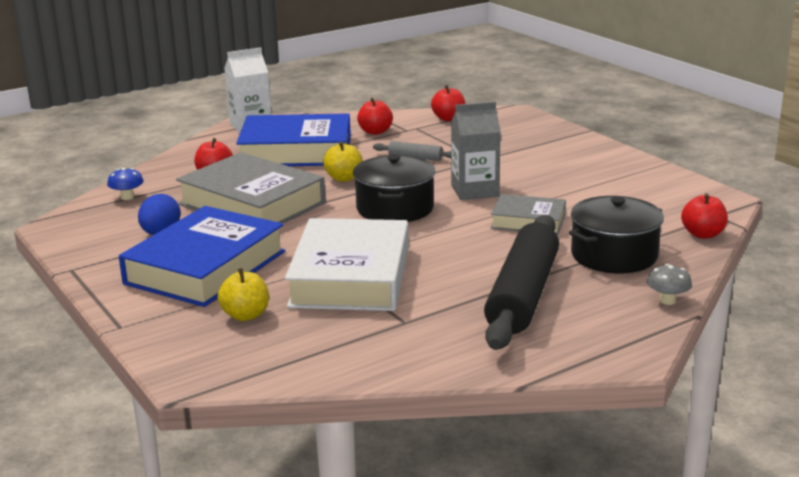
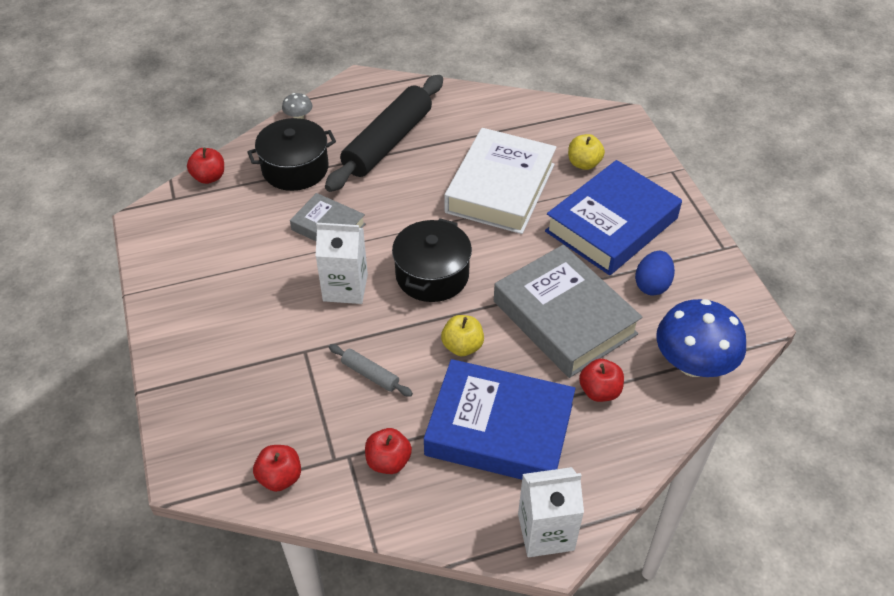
camera: 165 degrees left, 25 degrees up
(127, 197) = (693, 364): blue mushroom -> blue mushroom, size x2.29
(474, 191) = (345, 287): grey carton -> white carton

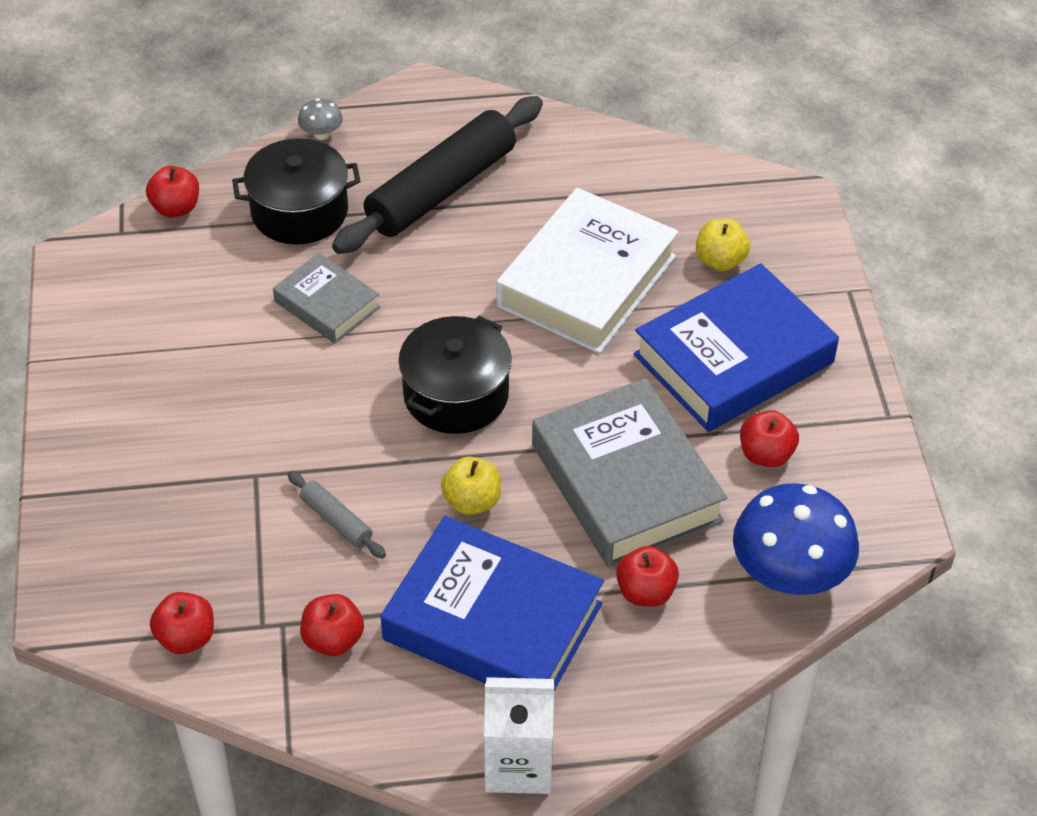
camera: 10 degrees right, 0 degrees up
(345, 287) = (330, 395): white carton -> none
(652, 285) = (766, 454): blue egg -> red apple

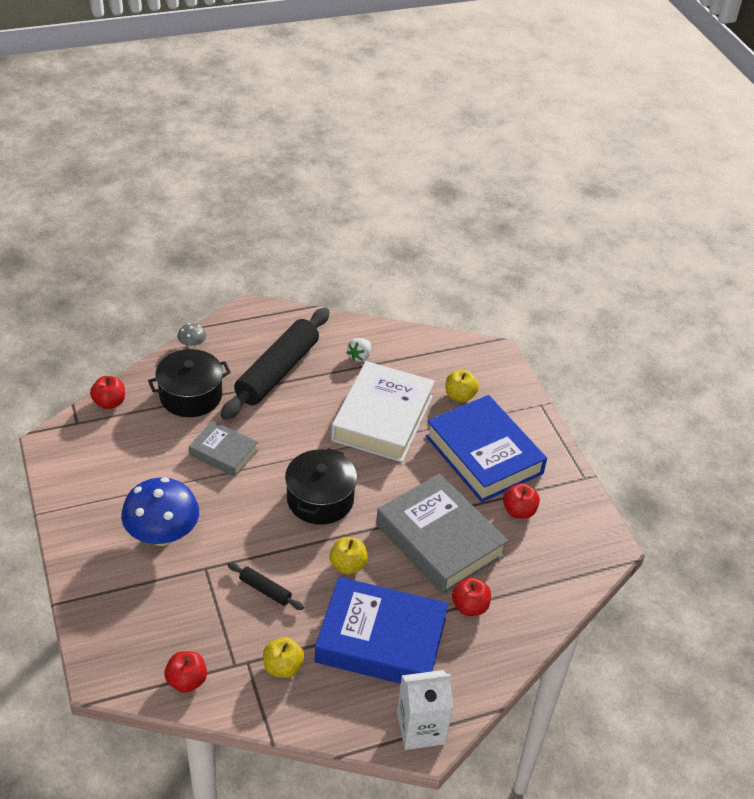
camera: 15 degrees left, 5 degrees down
(333, 640) = (283, 667): red apple -> yellow apple
(336, 520) = (265, 590): grey rolling pin -> black rolling pin
(576, 180) = (359, 356): none -> white strawberry
(733, 358) = (484, 455): blue book -> blue book turned 75 degrees counterclockwise
(789, 575) = (552, 583): blue mushroom -> blue mushroom (162, 535)

